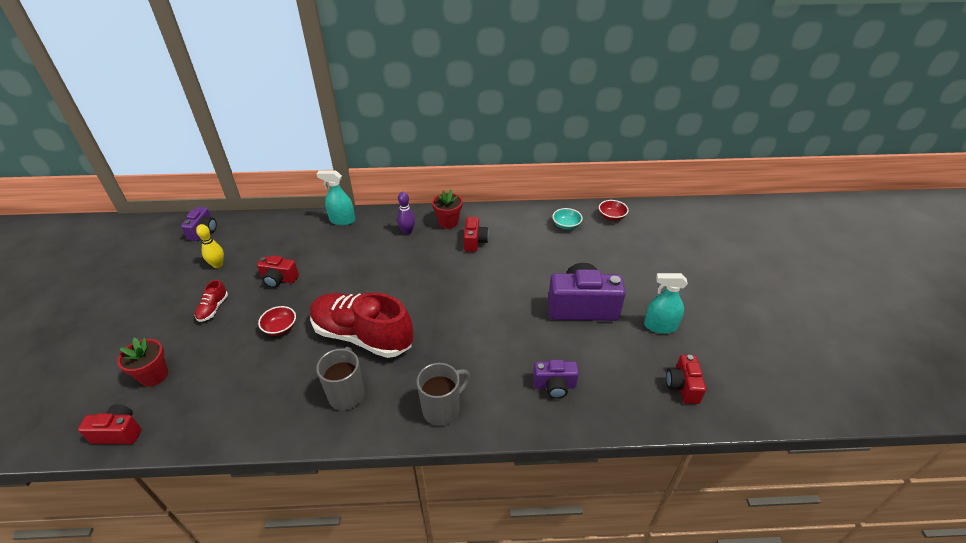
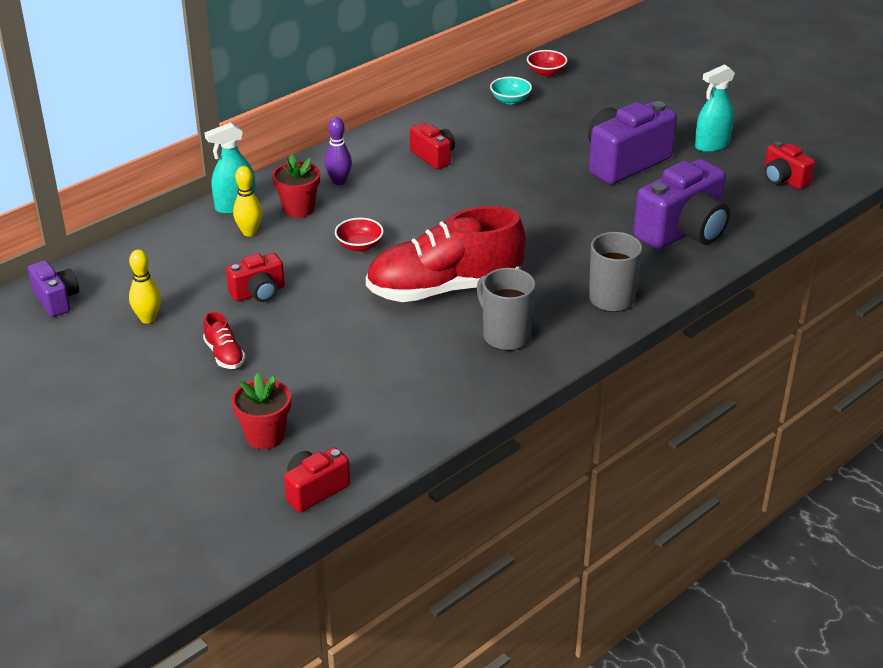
camera: 40 degrees left, 5 degrees down
(280, 328) = (340, 328): red bowl -> red bowl (359, 246)
(326, 239) = (249, 232): none -> yellow bowling pin
(448, 222) = (373, 152): red flower pot -> red flower pot (298, 209)
(554, 386) = (683, 232): purple camera -> purple camera, size x1.86

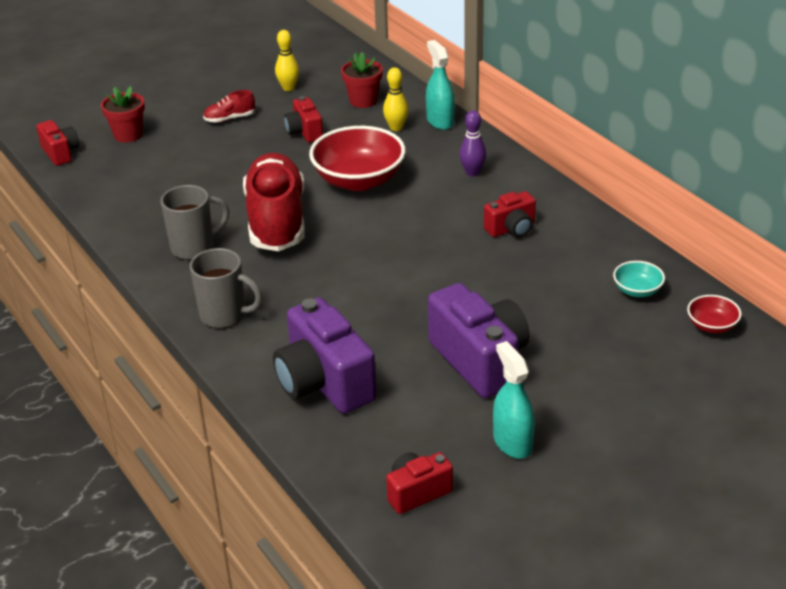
camera: 100 degrees right, 0 degrees up
(56, 300) = (326, 53): purple camera -> none
(298, 209) = (428, 151): red flower pot -> red flower pot (363, 101)
(359, 246) = (359, 180): red bowl -> red bowl, size x2.12

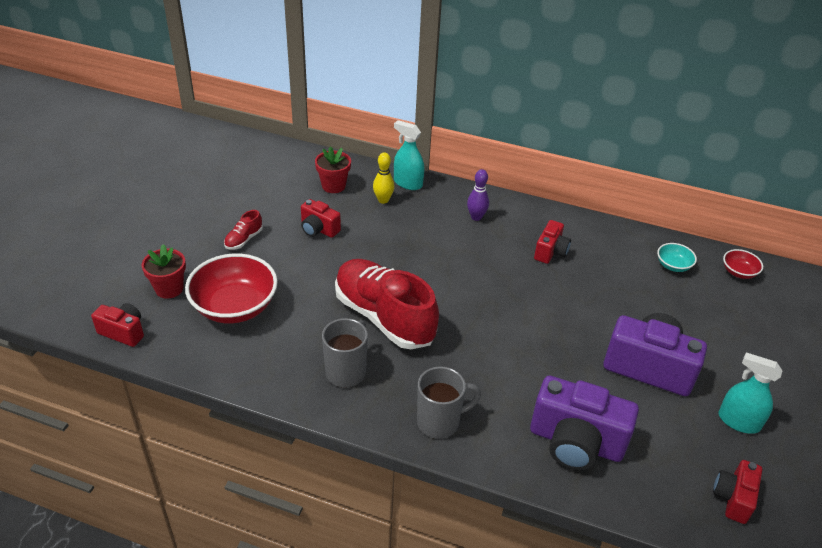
camera: 40 degrees left, 5 degrees up
(288, 88) = (262, 195): yellow bowling pin -> none
(359, 180) = (405, 255): red bowl -> red bowl (235, 307)

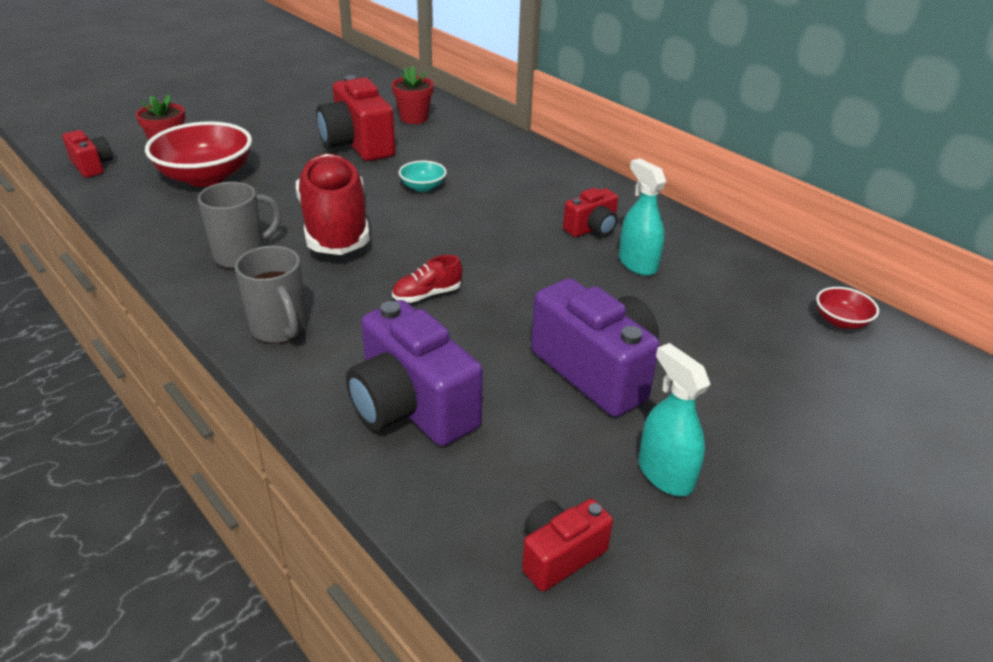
camera: 30 degrees right, 5 degrees down
(244, 239) = (278, 134): red shoe -> red shoe (427, 295)
(318, 229) = (357, 144): red camera -> red camera, size x1.86
(383, 200) = (451, 140): yellow bowling pin -> none
(408, 183) = (493, 134): turquoise spray bottle -> turquoise spray bottle (637, 264)
(440, 422) = (280, 329): grey mug -> grey mug turned 45 degrees clockwise
(476, 217) = (537, 178): purple bowling pin -> none
(673, 265) = (746, 286): turquoise bowl -> turquoise bowl (423, 187)

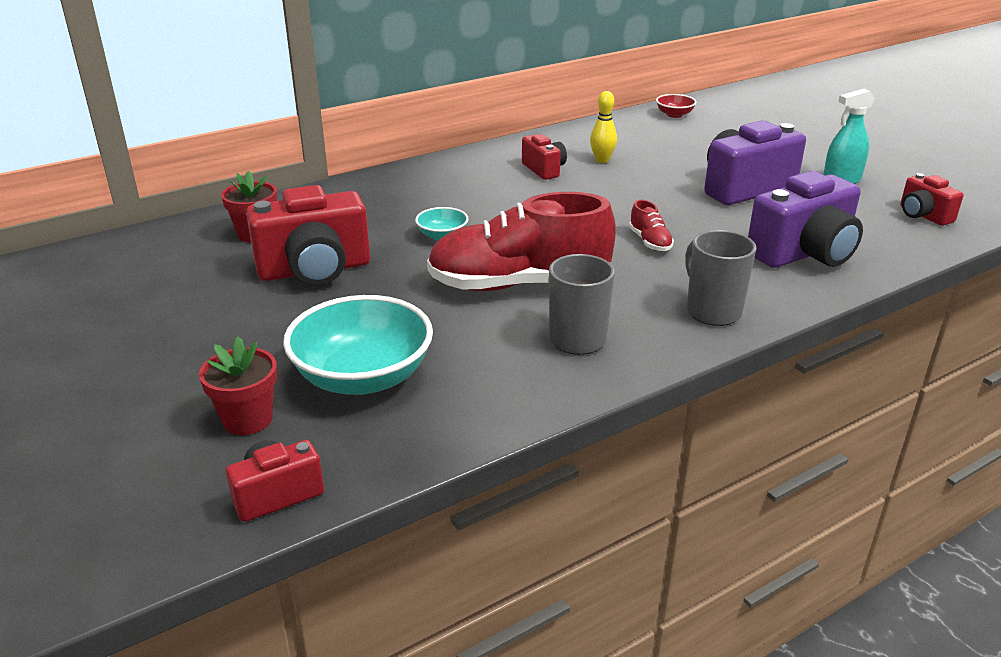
camera: 80 degrees left, 5 degrees down
(206, 177) = (363, 377): red bowl -> turquoise bowl
(280, 329) = (712, 311): grey mug -> grey mug turned 90 degrees counterclockwise
(637, 264) = (602, 160): turquoise spray bottle -> yellow bowling pin

